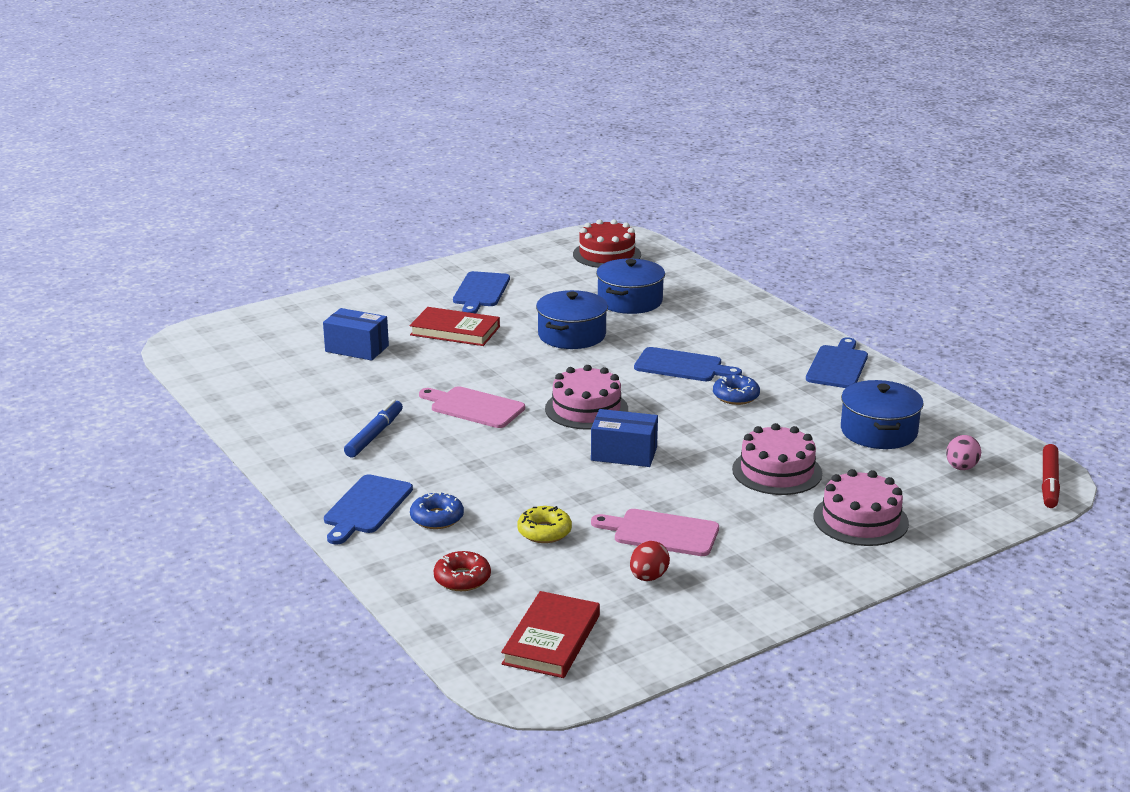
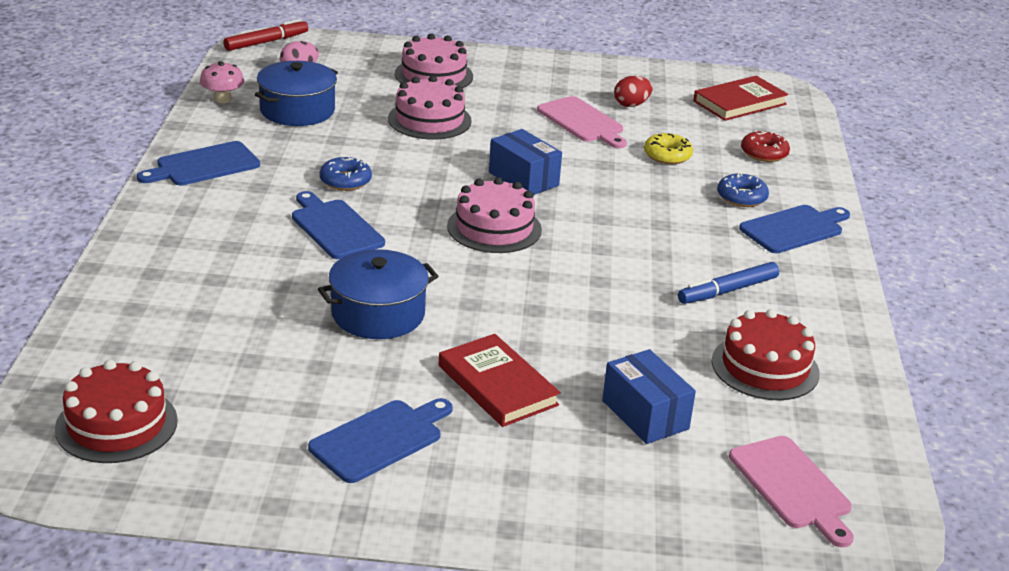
camera: 145 degrees left, 5 degrees up
(306, 398) = (765, 367): none -> red cake
(474, 407) = (597, 276): pink cutting board -> pink cutting board (792, 486)
(630, 301) = (236, 329): blue pot -> none
(943, 415) = (222, 99): none -> pink mushroom

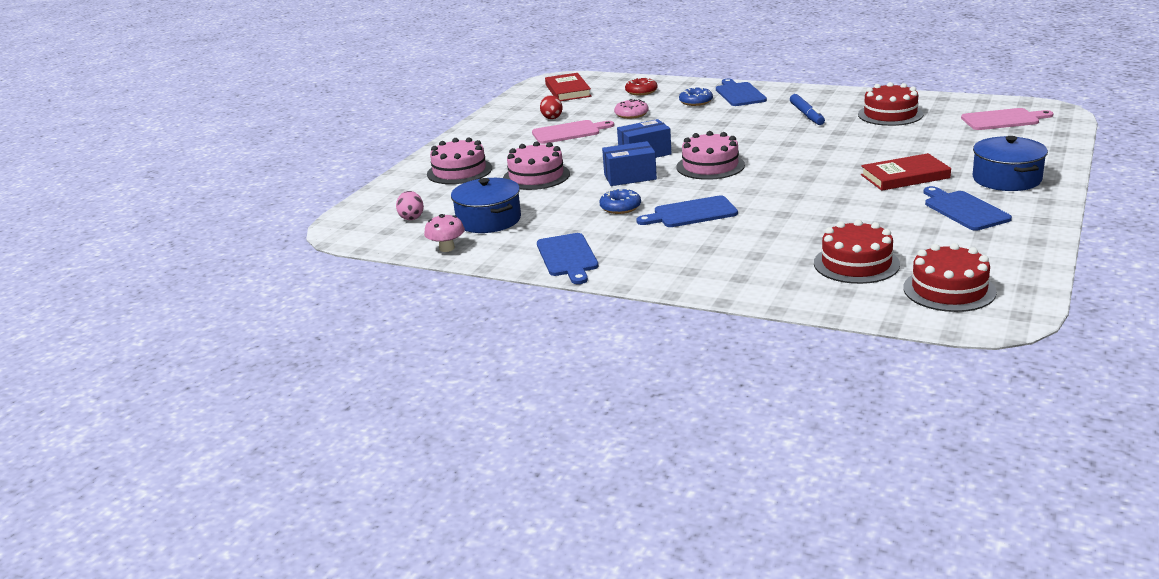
camera: 65 degrees left, 5 degrees down
(193, 352) = (856, 264): none -> red cake
(266, 42) = (342, 229): red marker -> none
(378, 314) = (815, 204): blue pot -> blue pot (1007, 179)
(645, 415) = (937, 144): blue box -> blue box (630, 177)
(667, 155) = (631, 114): yellow donut -> pink donut

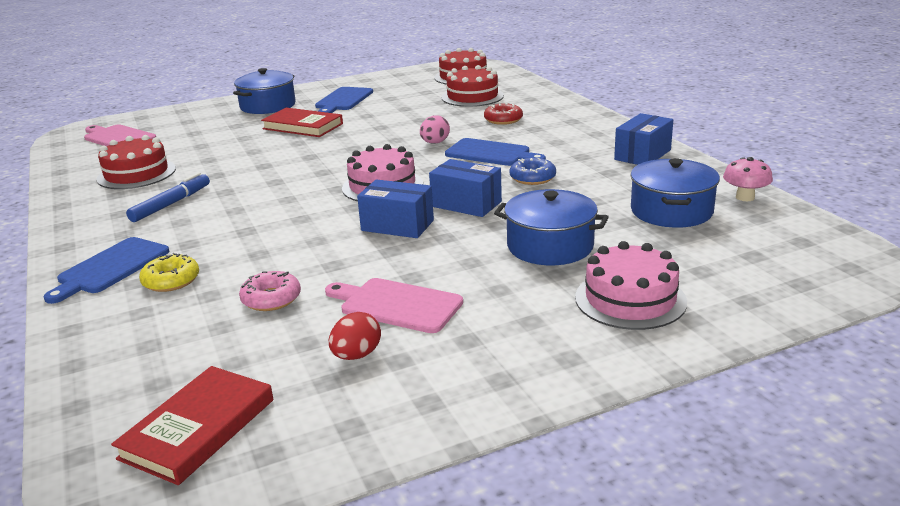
camera: 140 degrees left, 0 degrees up
(411, 217) = (758, 248): pink egg -> pink egg (435, 143)
(536, 176) = (550, 246): pink cake -> blue pot
(567, 257) = (642, 155): blue cutting board -> blue box
(641, 91) = (149, 346): red donut -> red donut (503, 120)
(696, 102) = (171, 280): blue donut -> yellow donut

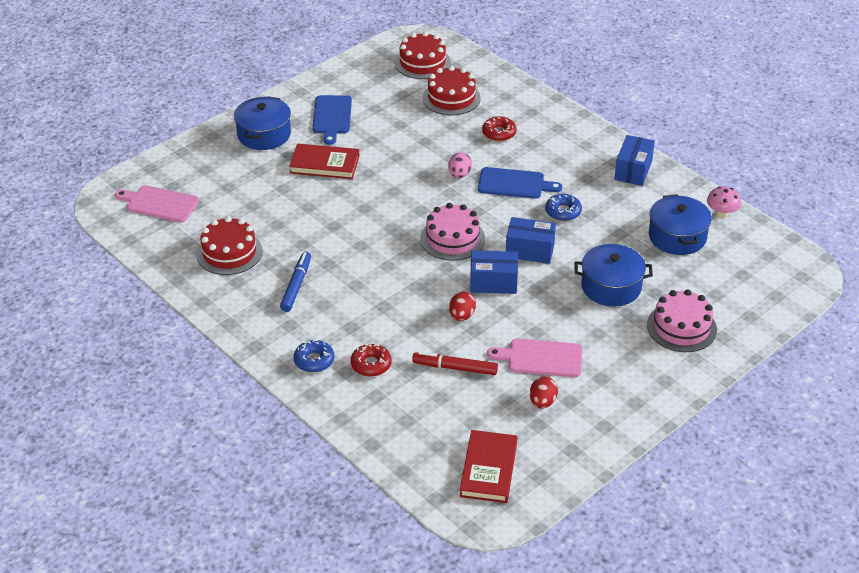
camera: 20 degrees left, 15 degrees up
(110, 268) = (314, 360): blue cutting board -> blue donut
(171, 280) = (371, 364): yellow donut -> red donut
(271, 299) = (455, 368): pink donut -> red marker
(330, 250) = (461, 316): none -> red egg

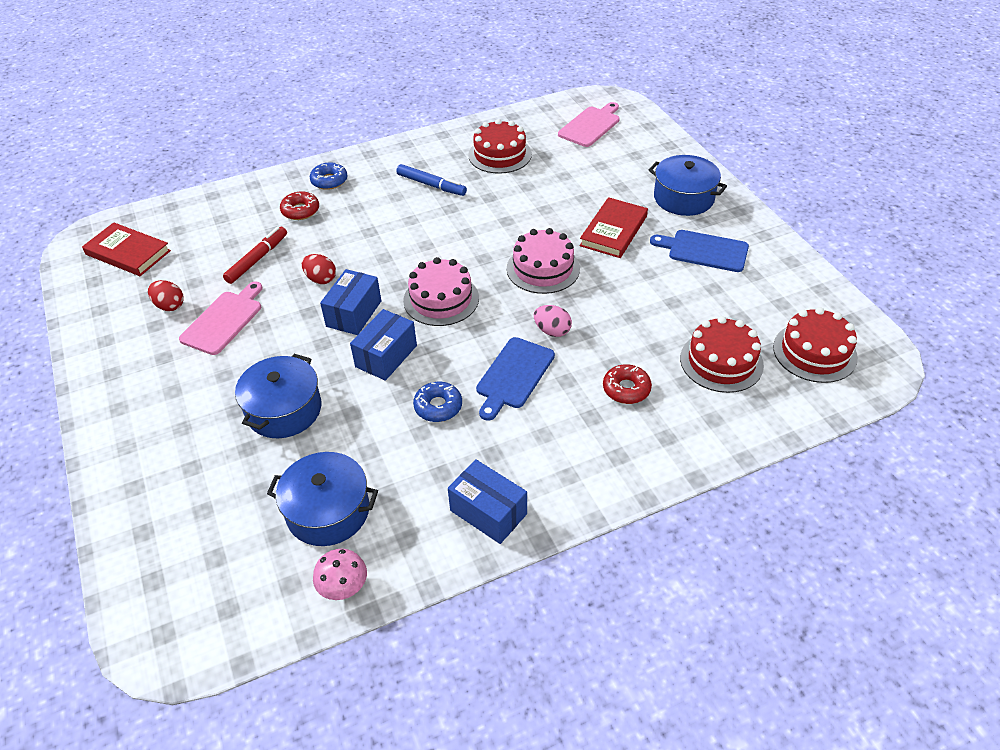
camera: 110 degrees right, 5 degrees up
(681, 327) = (177, 453): pink cake -> pink cake (543, 268)

